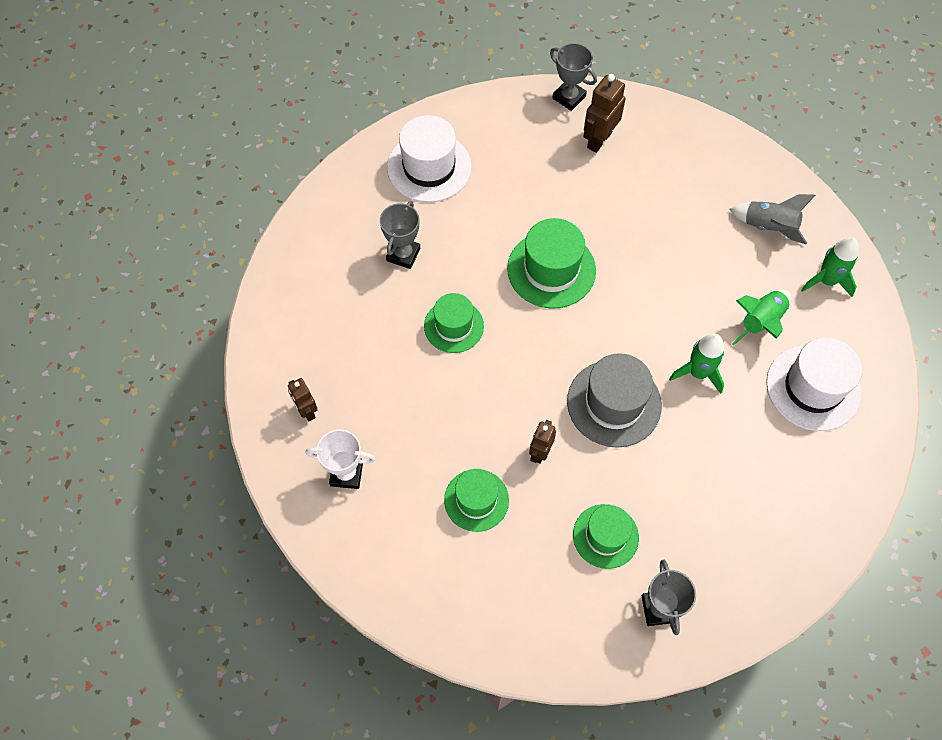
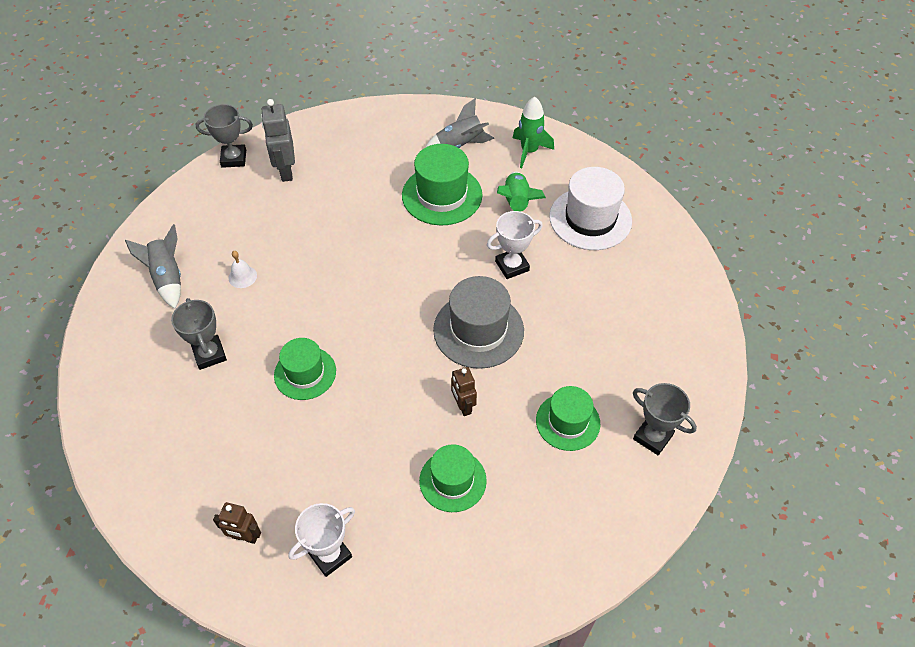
camera: 45 degrees left, 10 degrees down
(429, 167) = (167, 278): white hat -> grey rocket
(482, 209) = (242, 276): none -> white bell
(551, 269) = (340, 278): green hat -> green hat (442, 195)
(599, 140) = (285, 171): brown robot -> grey robot
(698, 373) = (512, 266): green rocket -> white trophy

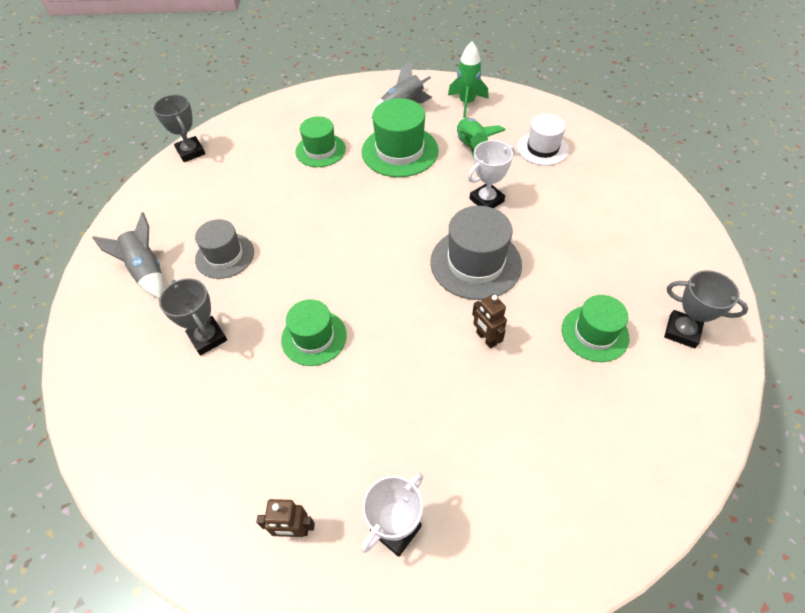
camera: 10 degrees left, 0 degrees up
(234, 159) = (191, 152): grey trophy -> grey trophy turned 75 degrees clockwise
(242, 276) = (225, 256): white bell -> grey hat
(285, 171) = (244, 154): grey robot -> none
(452, 480) = (502, 417): green hat -> green hat (320, 150)
(590, 219) = (542, 148): white hat -> white hat, size x0.66

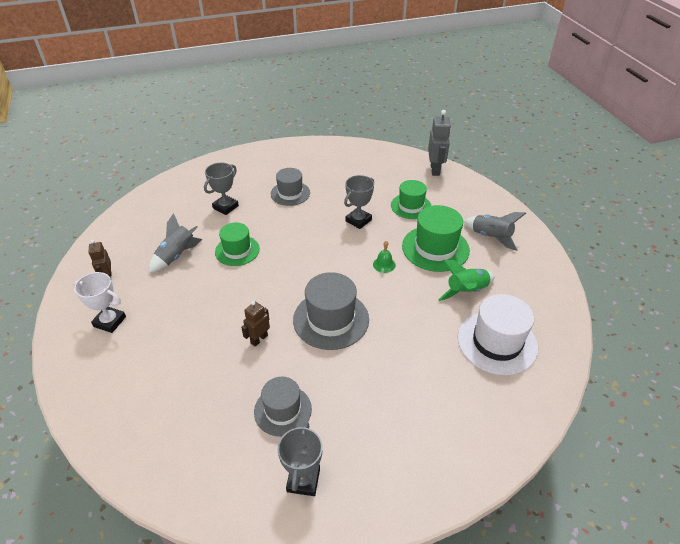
camera: 70 degrees right, 10 degrees down
(146, 271) = (267, 168): grey rocket -> grey rocket (176, 256)
(191, 152) = (375, 150): grey trophy -> grey trophy (358, 220)
(267, 113) = (435, 169): none -> grey robot
(407, 197) = (384, 264): none -> green bell
(466, 103) = (527, 276): green rocket -> none
(486, 200) = (405, 313): white trophy -> none
(542, 148) = (497, 342): white hat -> white hat, size x1.52
(594, 333) = (282, 410): green hat -> grey hat

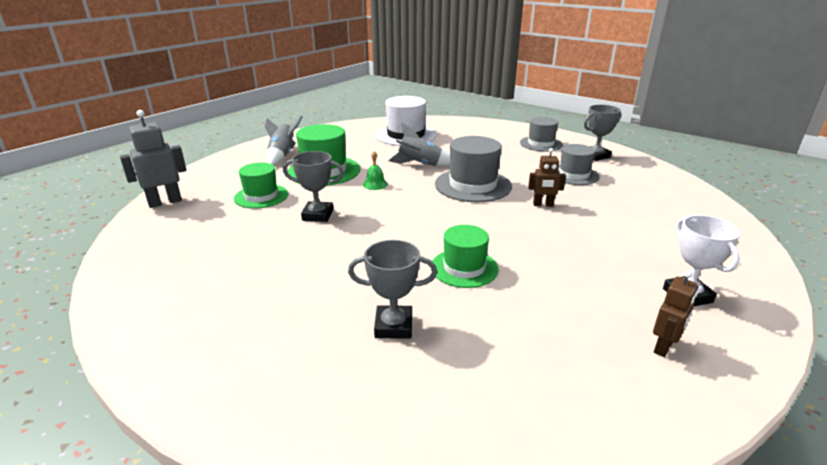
camera: 125 degrees left, 15 degrees down
(176, 256) = (539, 311): grey rocket -> grey rocket (419, 165)
(290, 193) = (302, 281): grey hat -> grey hat (540, 144)
(466, 291) = (367, 151): green rocket -> none

